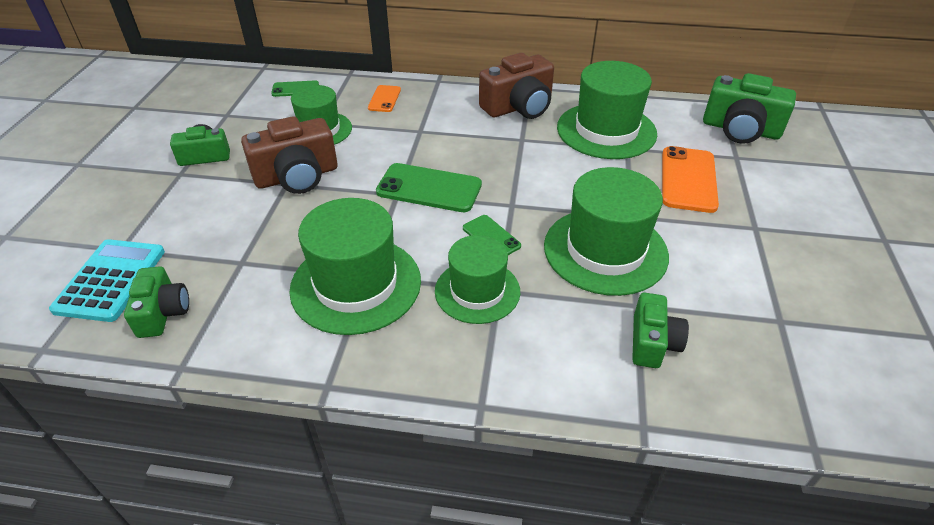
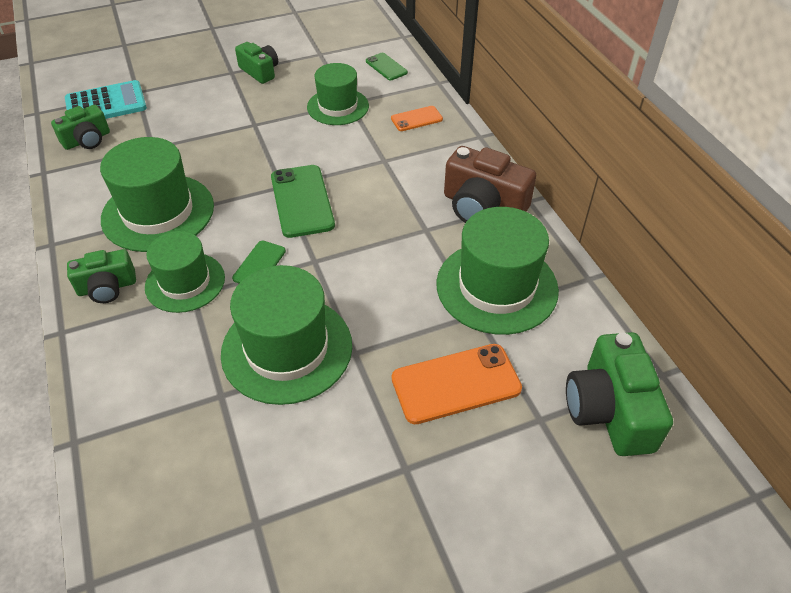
camera: 60 degrees right, 5 degrees up
(297, 176) = (266, 125): brown camera -> none
(652, 342) = (176, 421): green camera -> green camera (107, 287)

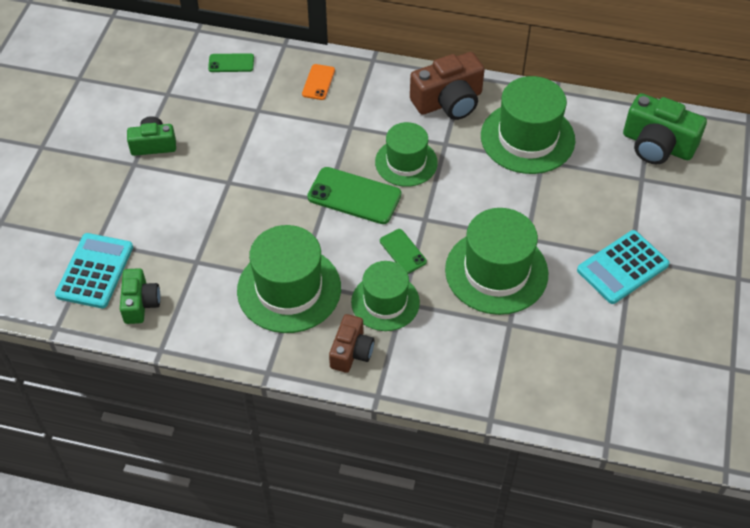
camera: 55 degrees left, 5 degrees up
(107, 287) = (351, 352): green camera -> brown camera
(338, 106) = (256, 119): green hat -> green hat (406, 162)
(383, 466) = (622, 267): none -> turquoise calculator
(456, 383) = (588, 202): orange phone -> none

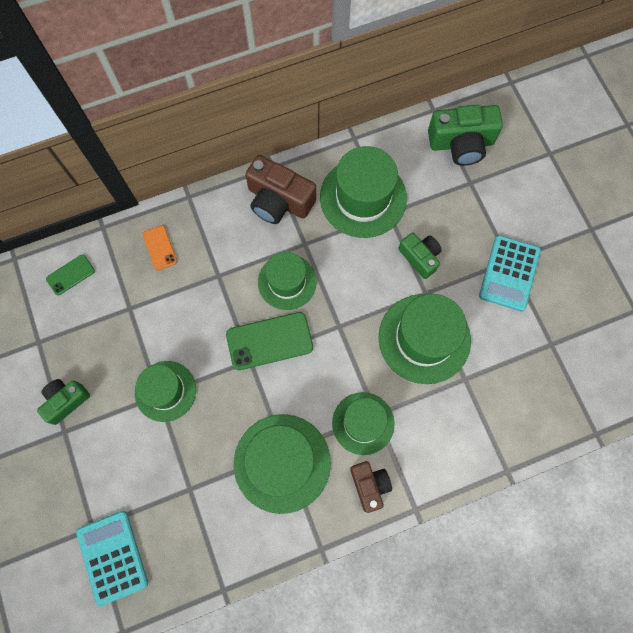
camera: 35 degrees left, 20 degrees up
(140, 303) = (174, 560): green camera -> green camera (420, 257)
(237, 182) = (165, 391): none -> green hat
(403, 251) = (343, 367): green phone -> none
(448, 101) = (279, 200): brown camera -> brown camera turned 90 degrees clockwise

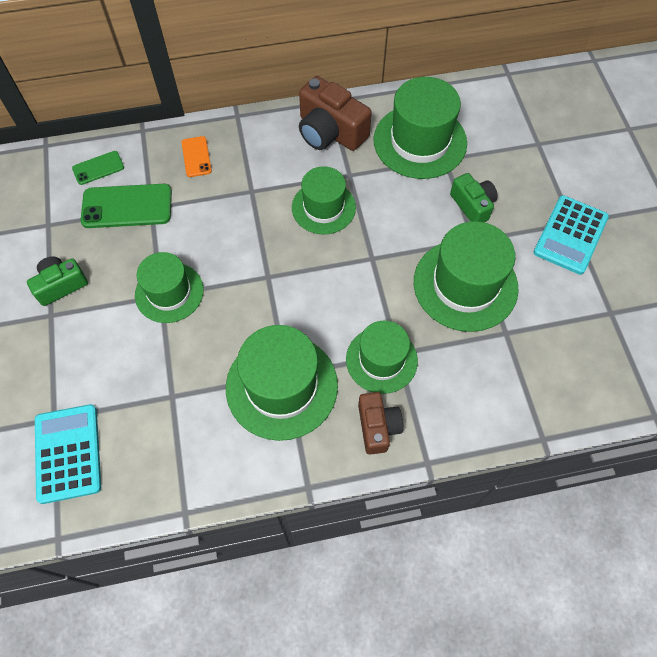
camera: 10 degrees right, 10 degrees down
(269, 341) = (293, 261): green phone -> green phone (127, 206)
(461, 143) = (533, 107): green camera -> none

